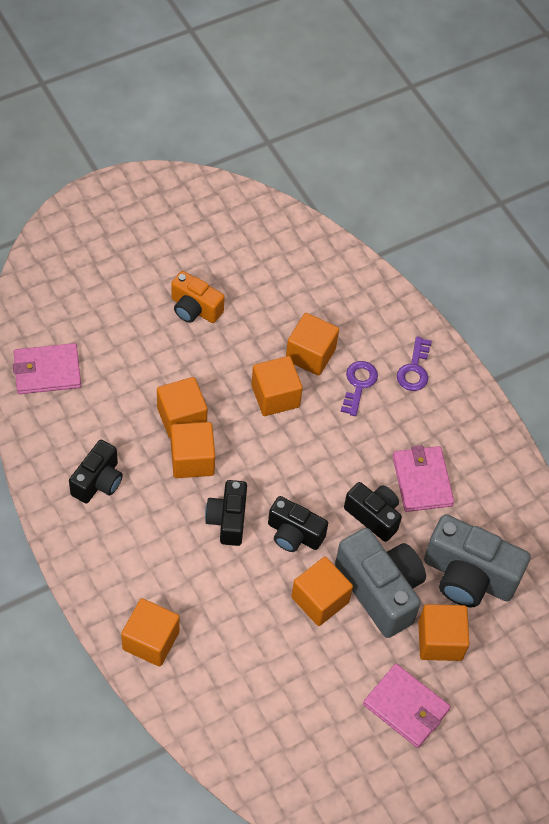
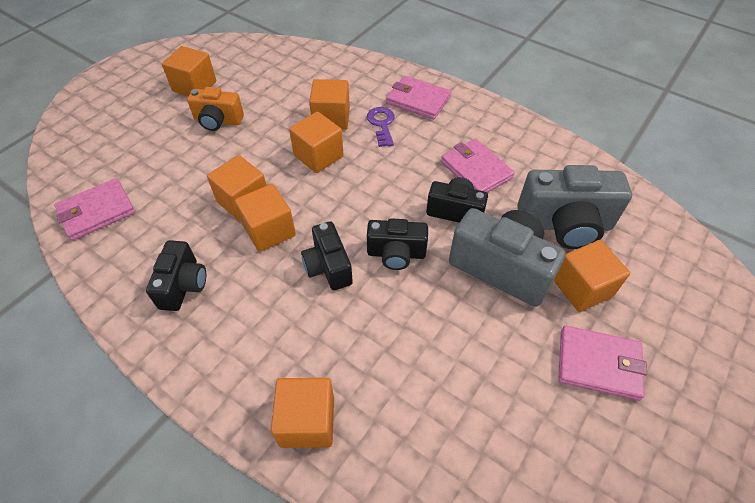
camera: 20 degrees left, 5 degrees down
(320, 600) = (454, 300): orange cube -> orange cube (194, 86)
(414, 369) = (418, 100): purple key -> pink wallet

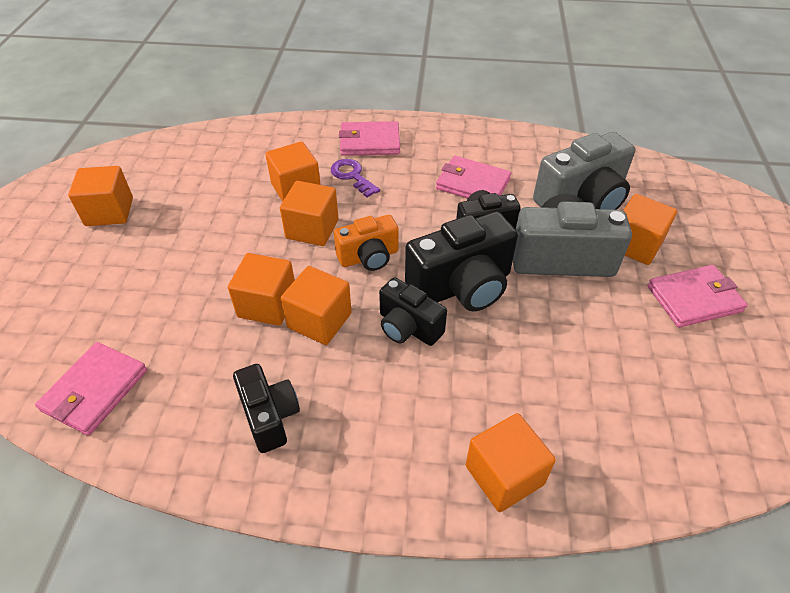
camera: 30 degrees left, 5 degrees down
(218, 121) = (169, 237): orange camera -> orange camera (369, 257)
(396, 254) = (462, 286): black camera -> black camera, size x1.65

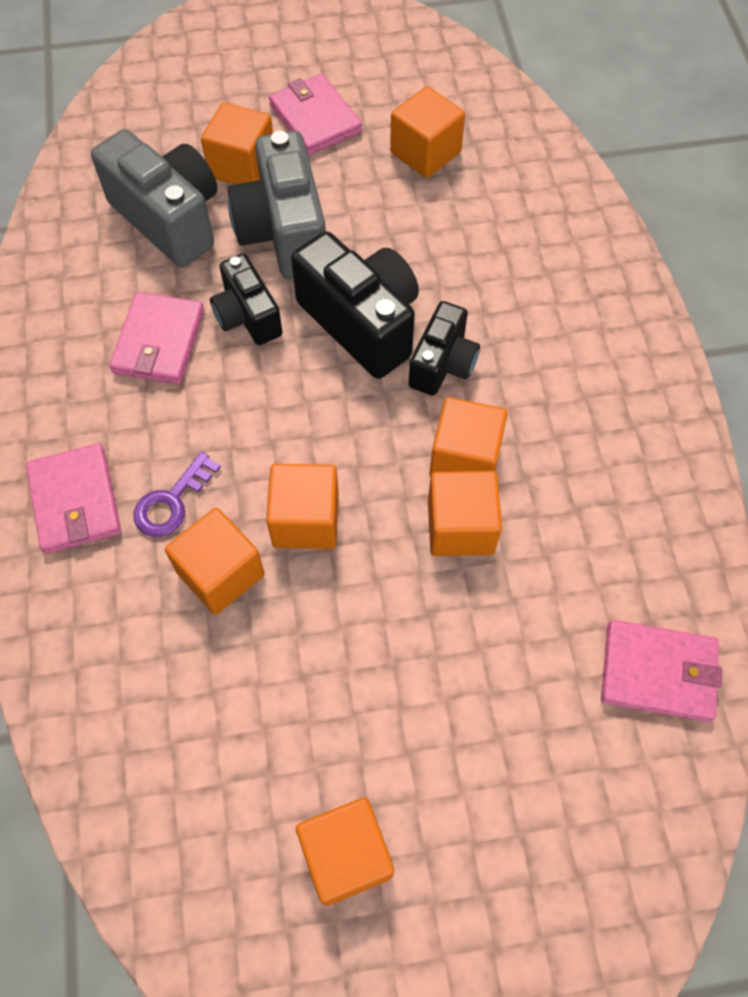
camera: 105 degrees left, 15 degrees up
(269, 416) = (610, 466): black camera -> none
(369, 257) = (341, 433): orange camera -> none
(504, 475) = (586, 254): orange cube -> orange cube (425, 152)

